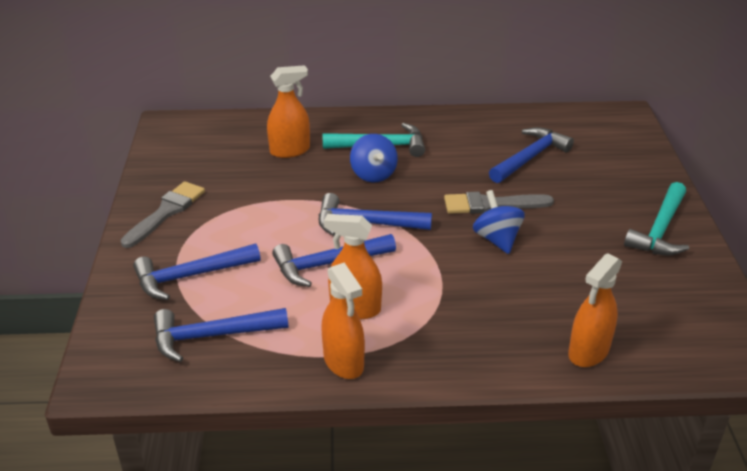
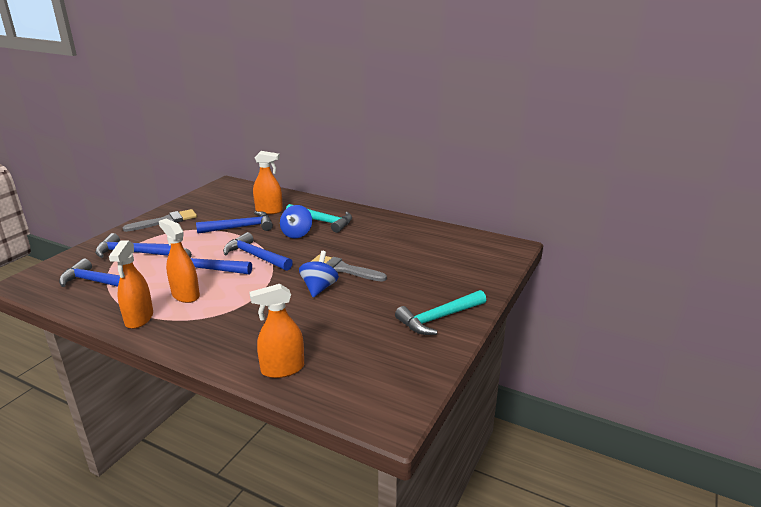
camera: 30 degrees right, 10 degrees down
(530, 157) = (407, 252): blue hammer -> blue hammer (240, 227)

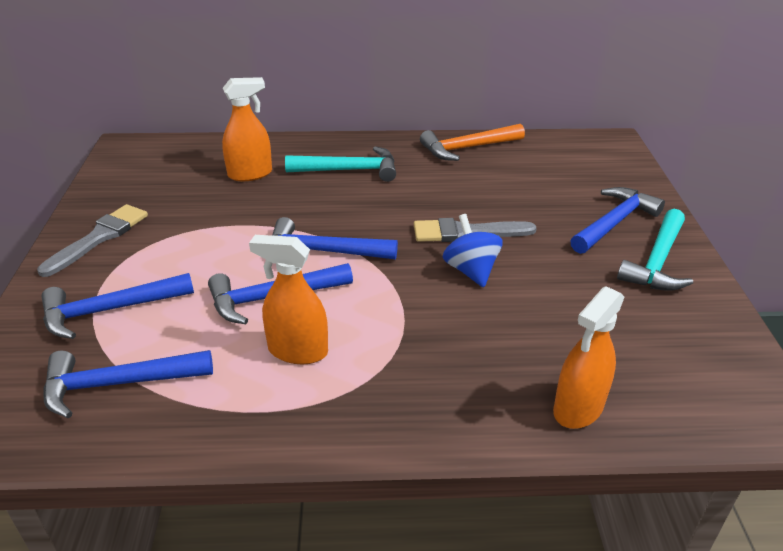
camera: 30 degrees left, 10 degrees up
(139, 319) = (274, 419): orange spray bottle -> none
(240, 227) = (240, 213): blue hammer -> blue hammer (614, 223)
(297, 234) = (338, 199): blue spinning top -> none
(408, 227) = (467, 148): none -> orange hammer

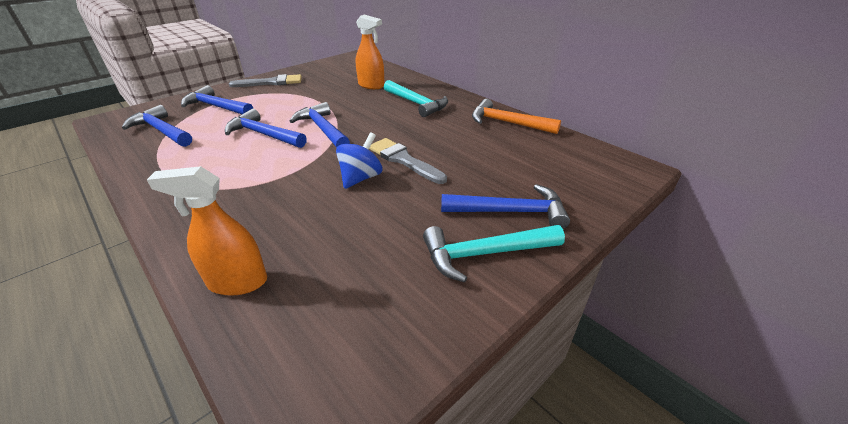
camera: 50 degrees right, 0 degrees up
(297, 351) = (221, 159): orange spray bottle -> none

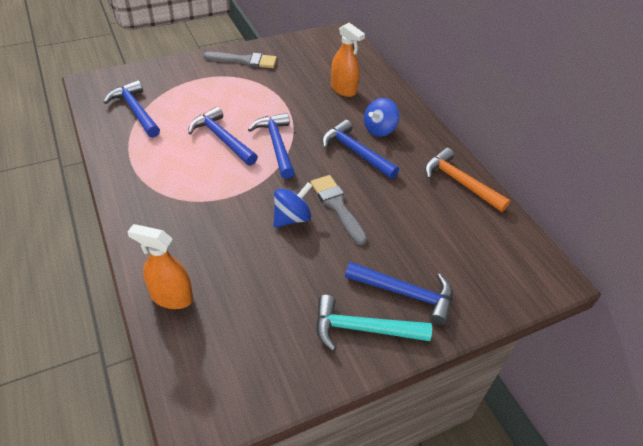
camera: 15 degrees right, 10 degrees up
(217, 107) = (187, 87): blue hammer -> blue hammer (355, 152)
(416, 103) = (379, 129): turquoise hammer -> blue spinning top

